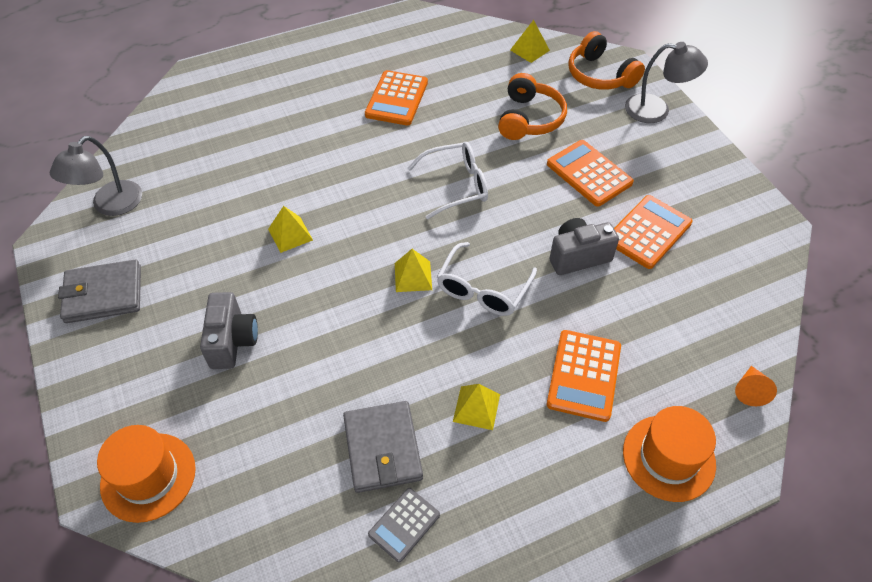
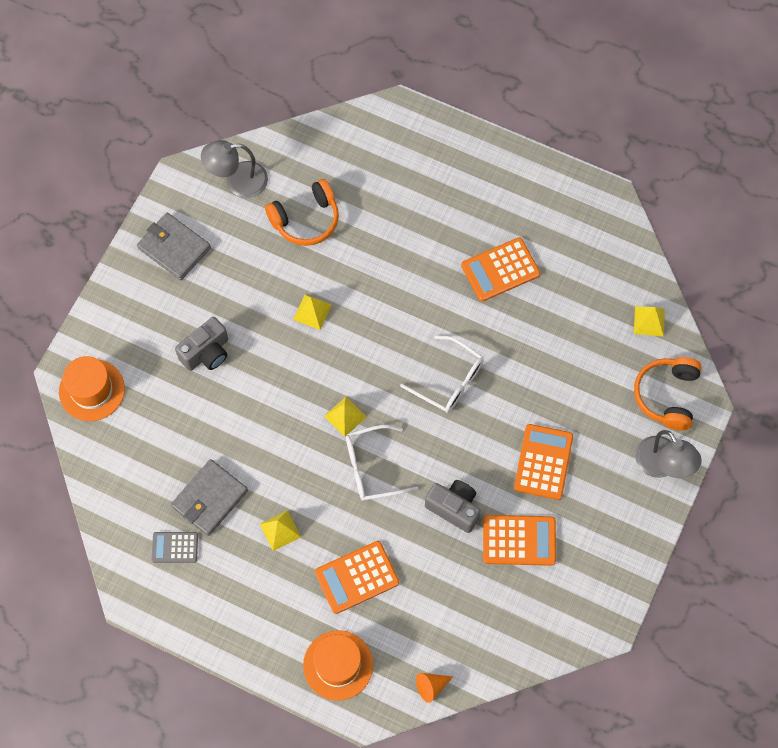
camera: 50 degrees right, 15 degrees up
(529, 119) = (565, 379): orange headphones -> orange headphones (306, 220)

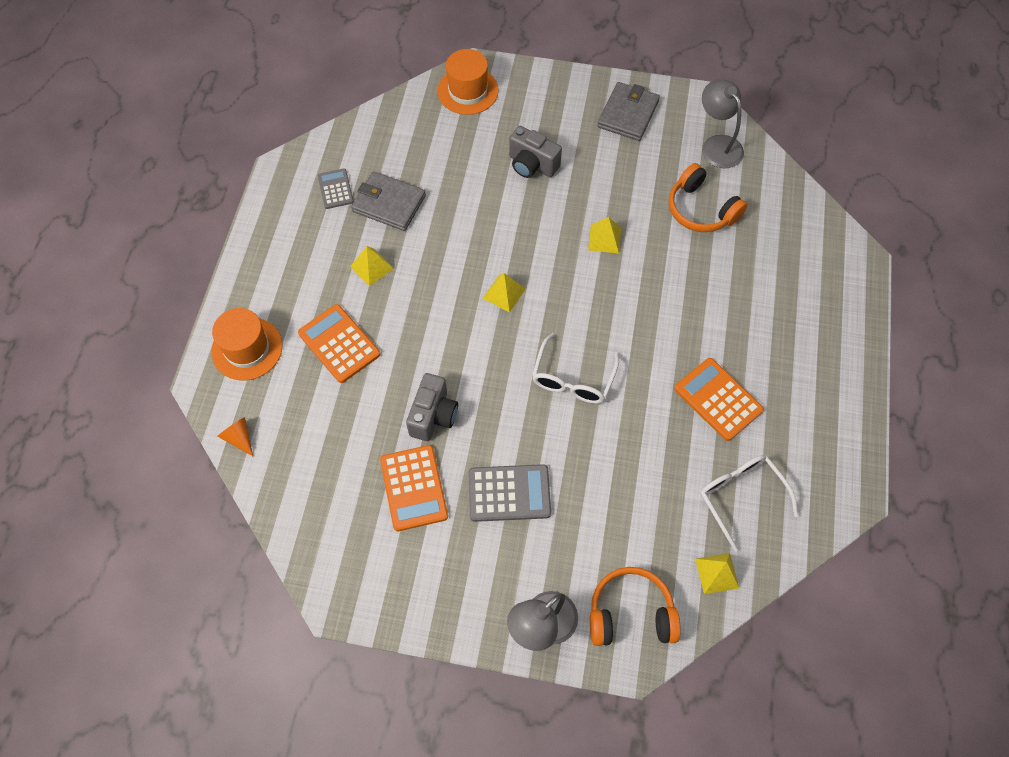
camera: 75 degrees right, 5 degrees down
(372, 468) = (456, 330): white glasses -> white glasses (740, 496)
(543, 462) = (509, 493): orange calculator -> grey calculator

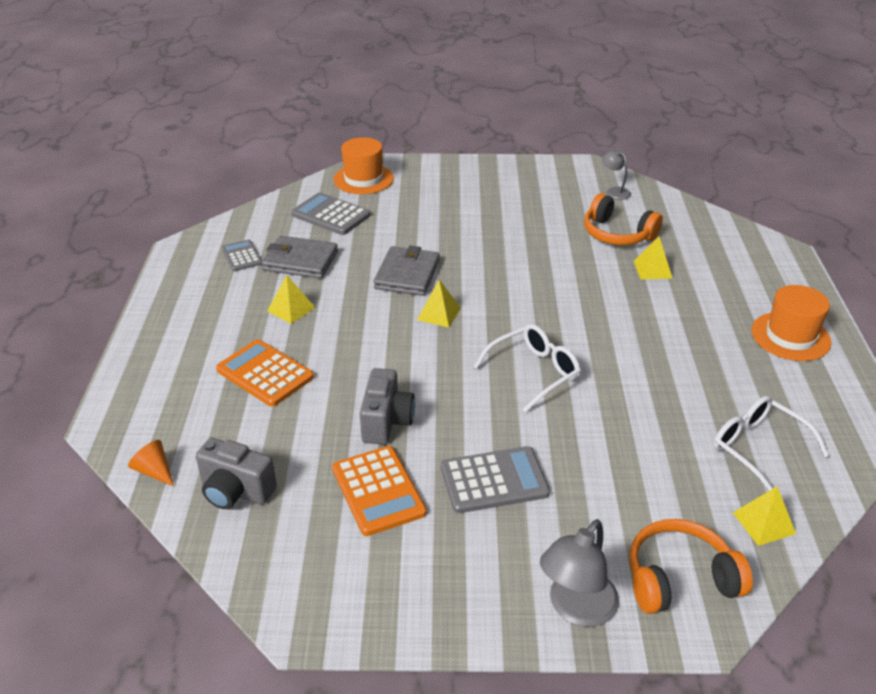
camera: 10 degrees left, 25 degrees down
(247, 349) = (157, 390): orange hat -> orange hat (790, 336)
(427, 141) = (331, 215): none -> grey calculator
(532, 165) = (440, 221): grey camera -> grey camera (236, 491)
(572, 379) = (534, 372): white glasses -> white glasses turned 135 degrees counterclockwise
(604, 239) = (530, 263): yellow pyramid -> yellow pyramid (652, 269)
(628, 114) = (522, 180): grey wallet -> grey wallet (407, 274)
(717, 145) = (614, 191): grey lamp -> grey lamp, size x0.60
(718, 399) = (696, 370): orange calculator -> none

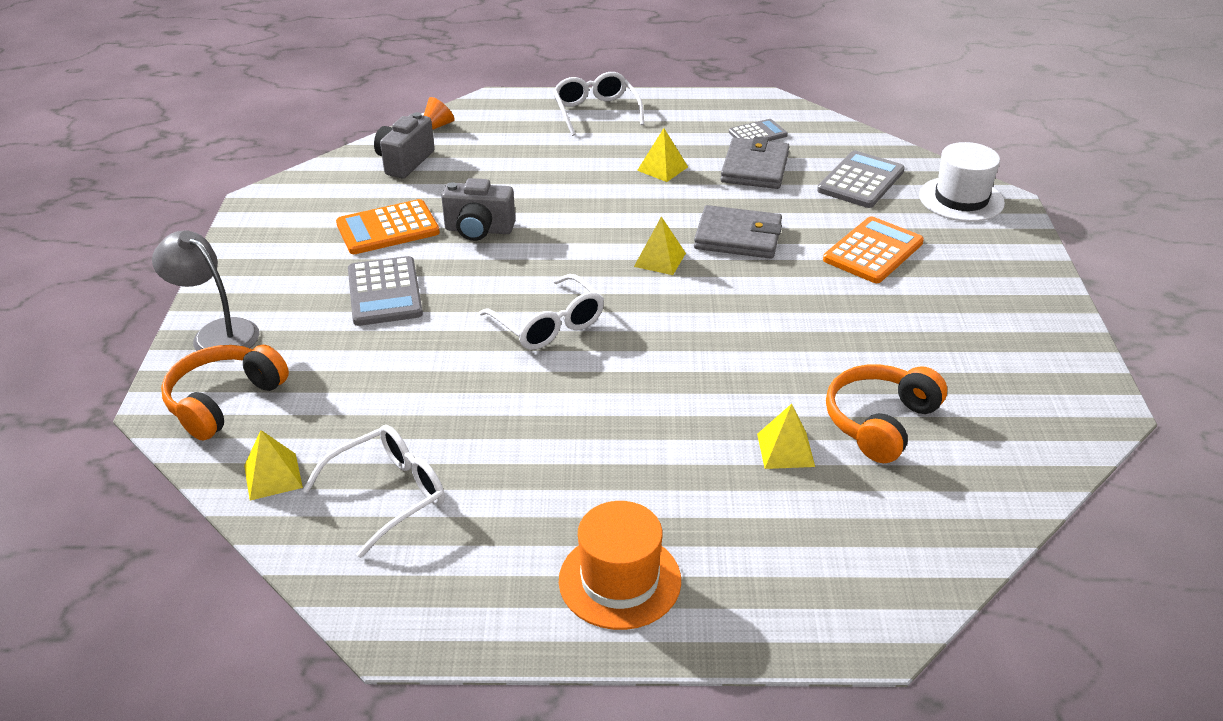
camera: 90 degrees right, 0 degrees up
(164, 349) = (595, 111): none -> white glasses
(265, 373) = (557, 162): orange calculator -> orange calculator (873, 251)
(363, 179) = (961, 199): orange hat -> white hat
(614, 191) = (1021, 433): grey lamp -> none
(679, 579) = (224, 401): orange headphones -> orange headphones turned 135 degrees counterclockwise

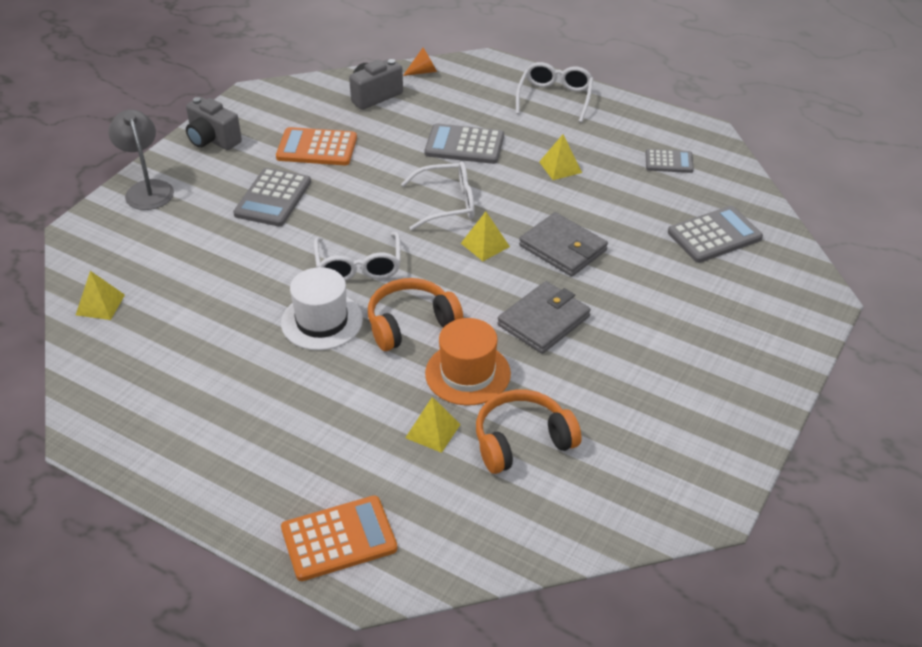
camera: 30 degrees right, 5 degrees up
(224, 401) = (113, 240): orange headphones -> orange headphones (411, 324)
(389, 494) = (155, 347): white glasses -> white glasses (448, 204)
(479, 230) = (377, 172): grey camera -> grey camera (212, 140)
(547, 178) = (464, 145): none -> grey calculator
(620, 580) = (239, 470): orange hat -> orange hat (467, 373)
(755, 168) = (636, 192): grey wallet -> grey wallet (543, 321)
(873, 251) = (660, 301): orange calculator -> orange calculator (339, 539)
(961, 199) = (786, 284): white hat -> white hat (322, 321)

